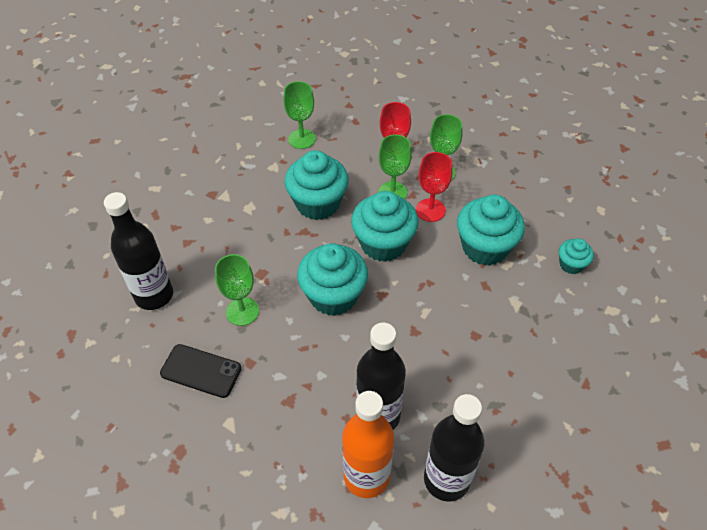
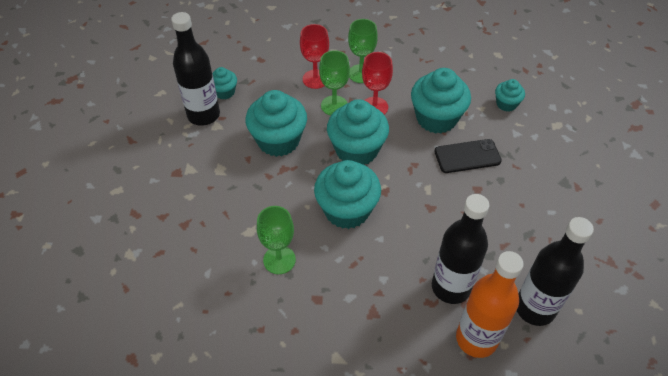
camera: 30 degrees left, 0 degrees up
(154, 295) = (188, 285): black bottle -> black bottle (203, 115)
(201, 371) = (280, 327): black phone -> black phone (467, 156)
(302, 139) = (224, 92): green goblet -> turquoise cupcake

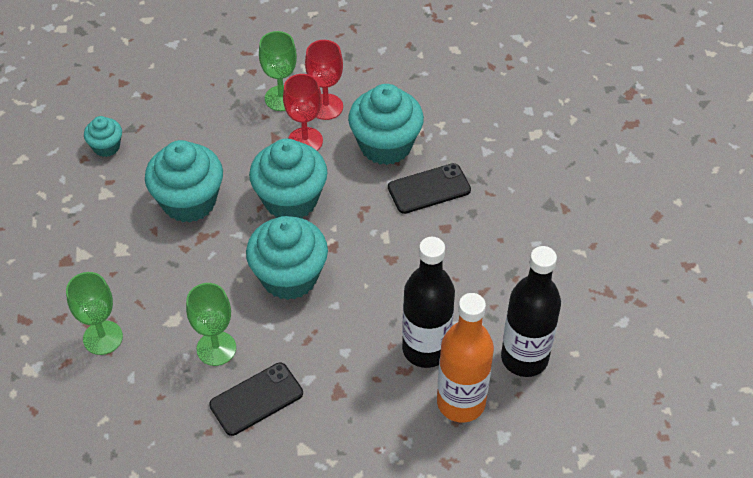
camera: 10 degrees left, 0 degrees up
(203, 115) = (85, 181): black bottle -> none
(304, 308) = (256, 399): none -> black phone
(315, 79) = (223, 113): red goblet -> red goblet (326, 107)
(334, 105) = (253, 146): green goblet -> green goblet (103, 338)
(506, 104) = (471, 114): turquoise cupcake -> none

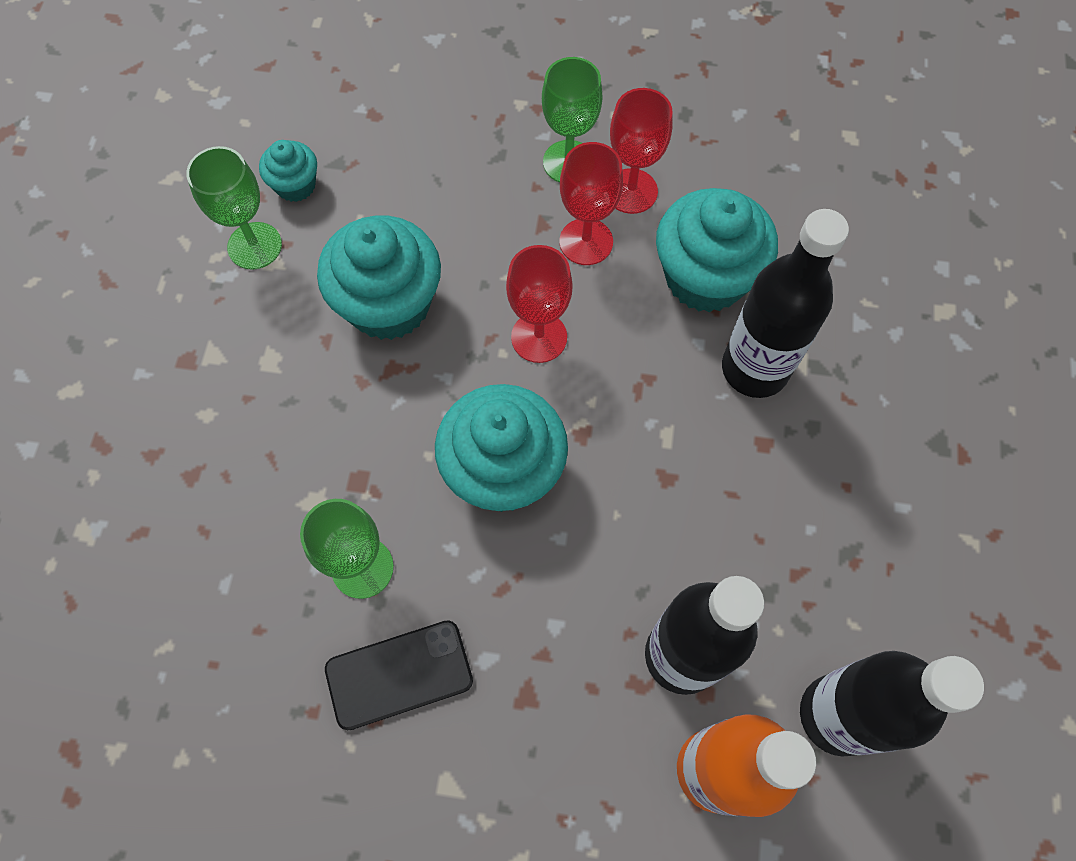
camera: 15 degrees right, 15 degrees up
(103, 338) = (203, 505): green goblet -> green goblet (254, 246)
(290, 200) = (539, 337): turquoise cupcake -> red goblet
(429, 189) = (754, 369): black phone -> black bottle

